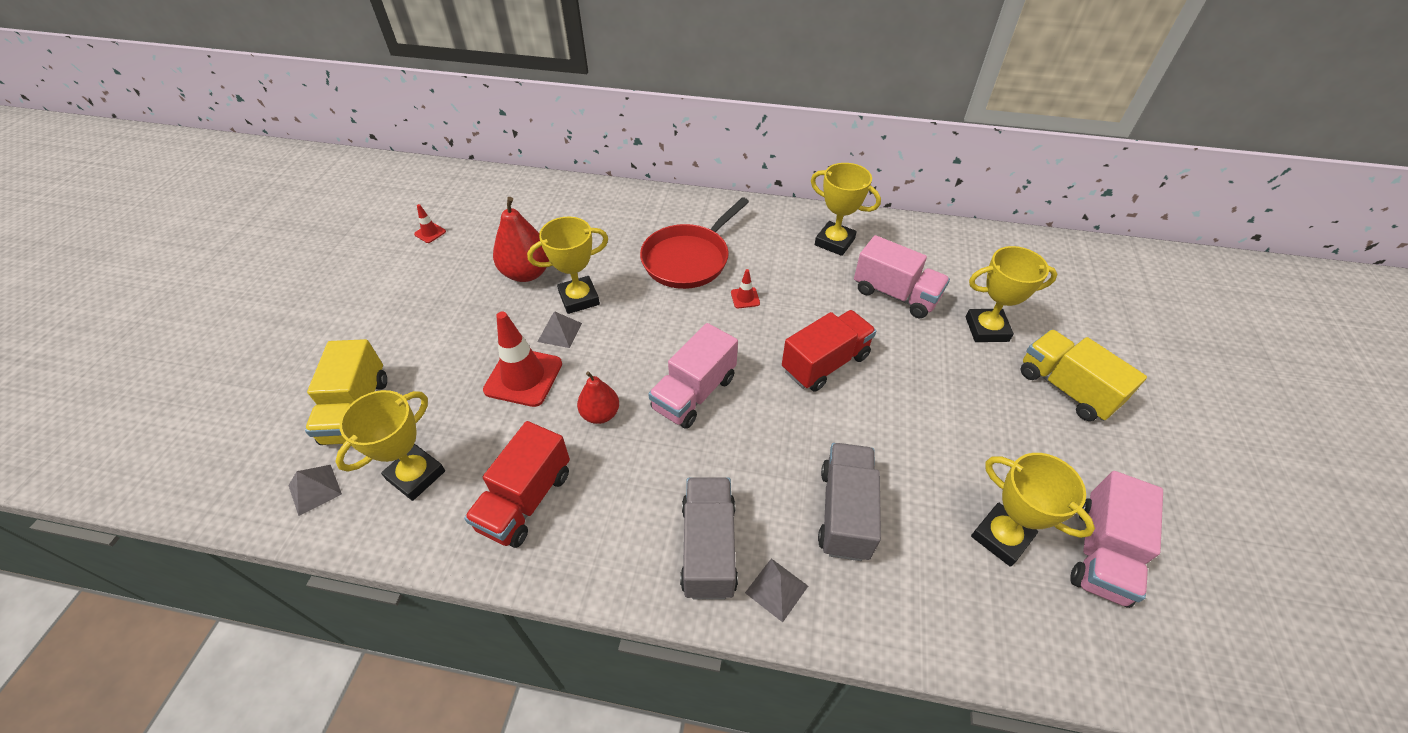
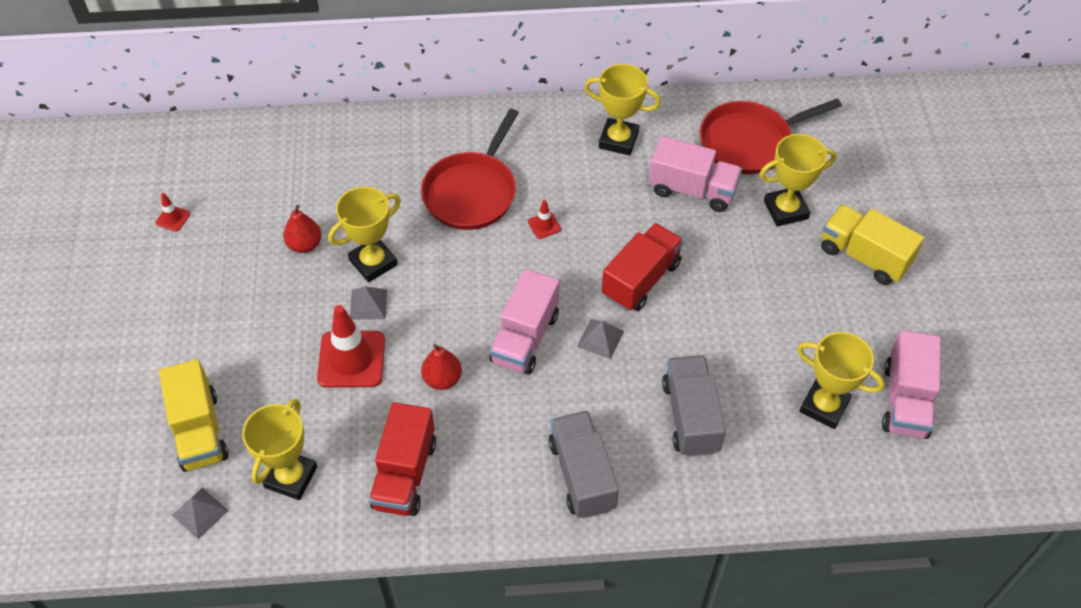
camera: 15 degrees left, 5 degrees up
(527, 273) = (305, 245): red pear -> red pear, size x0.63
(776, 589) = (648, 494): grey pyramid -> grey pyramid (600, 338)
(960, 265) = (750, 142): none -> red pan

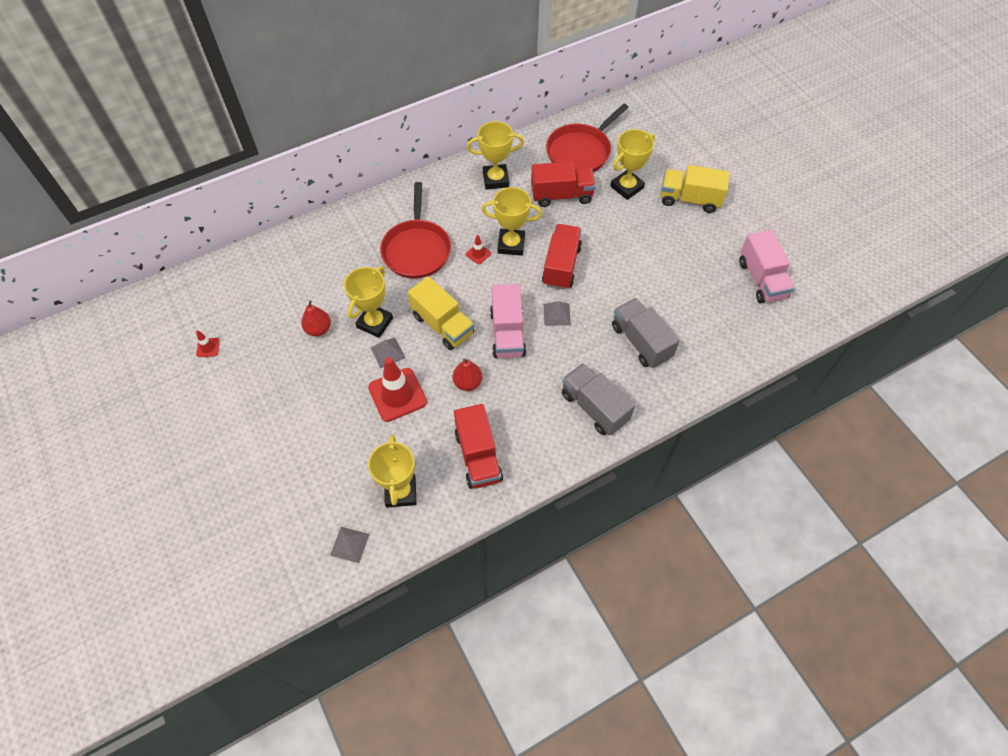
camera: 25 degrees left, 5 degrees up
(199, 431) = (316, 488): yellow truck -> yellow truck (442, 325)
(692, 190) = (561, 195): pink truck -> red truck
(824, 406) = (717, 302): yellow trophy -> yellow trophy (511, 244)

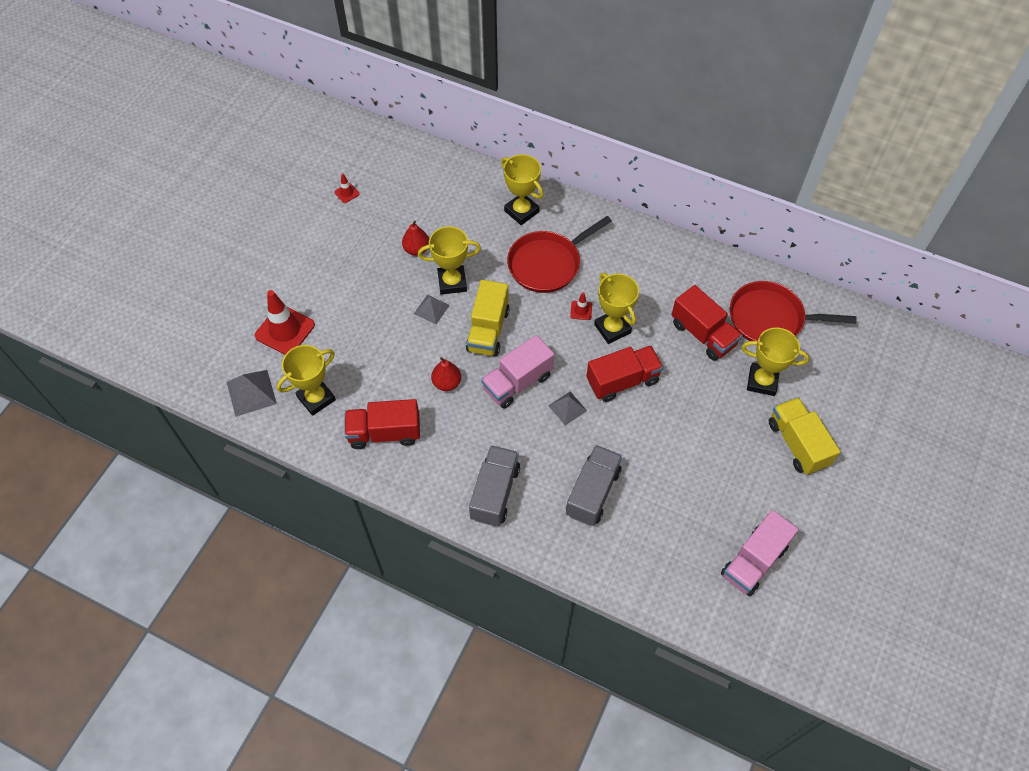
camera: 55 degrees right, 0 degrees up
(349, 544) = (251, 392): grey pyramid -> grey pyramid, size x1.50
(397, 395) = (398, 341): red traffic cone -> red traffic cone (285, 330)
(478, 456) = (384, 433): red truck -> red truck turned 45 degrees clockwise
(495, 179) = (674, 273): yellow trophy -> yellow trophy (521, 211)

